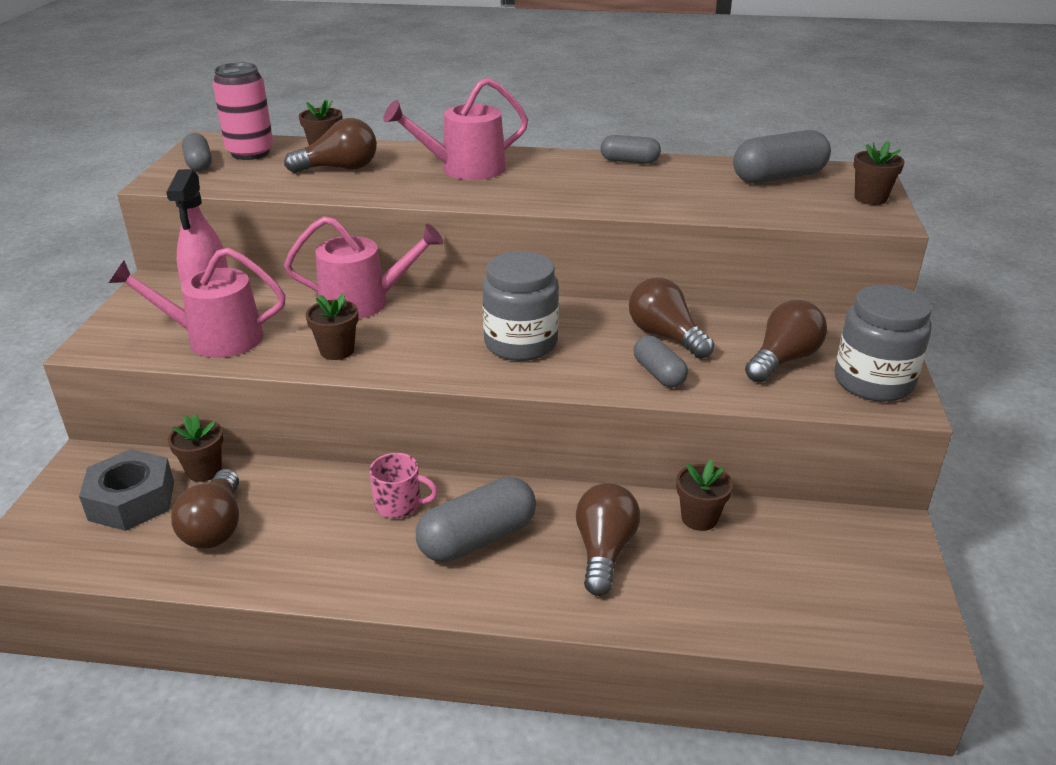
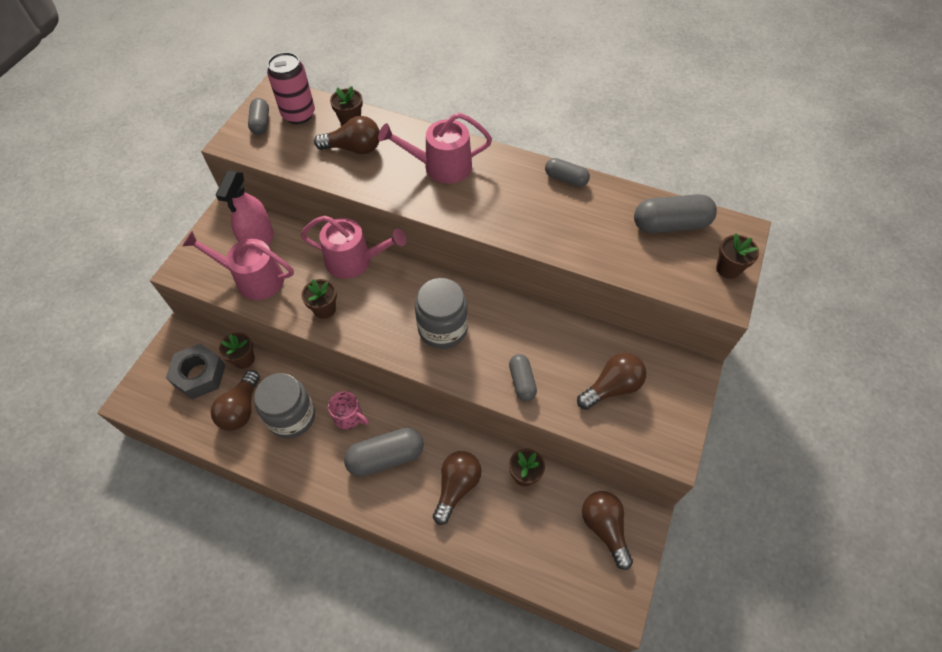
camera: 15 degrees right, 25 degrees up
(665, 336) = (542, 343): brown light bulb -> brown light bulb (604, 528)
(873, 382) = (663, 425): grey jar -> grey jar (292, 416)

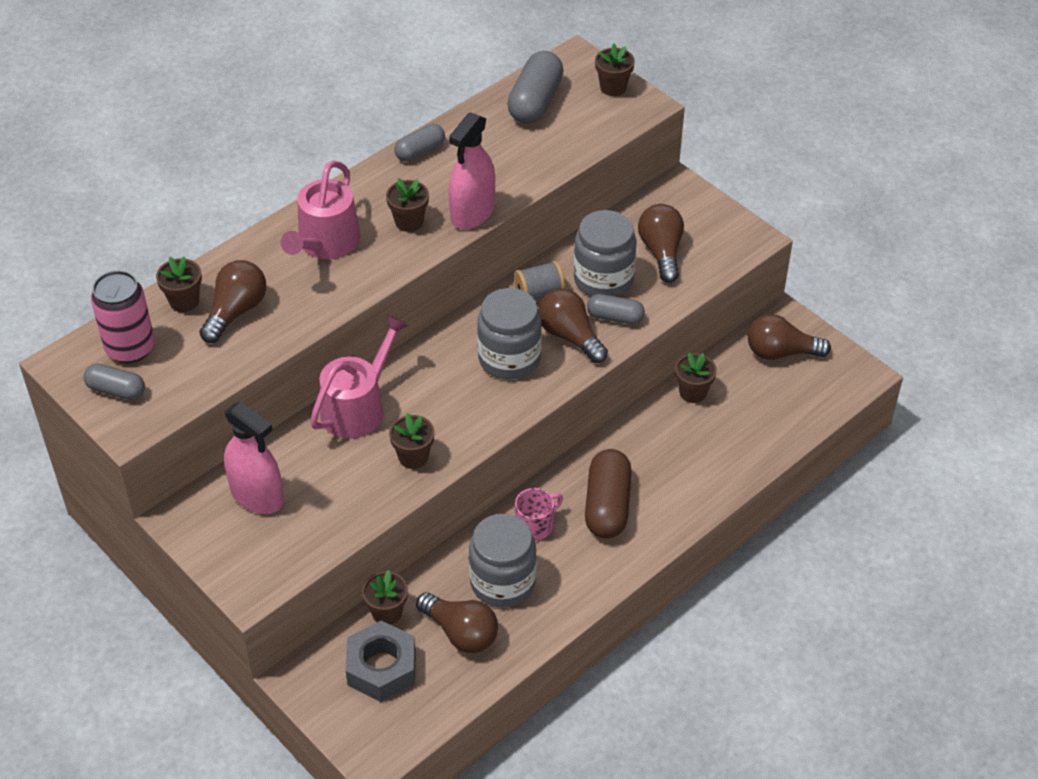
camera: 65 degrees left, 10 degrees down
(254, 279) = (319, 515): pink watering can -> none
(386, 457) = (607, 506): grey capsule -> brown capsule
(456, 487) = (676, 454): brown light bulb -> brown light bulb (570, 336)
(490, 201) = (409, 222): none -> brown flower pot
(517, 321) = (539, 293): none -> grey spool
(522, 234) = (472, 213): none -> pink spray bottle
(557, 358) = (603, 279): none -> grey jar

